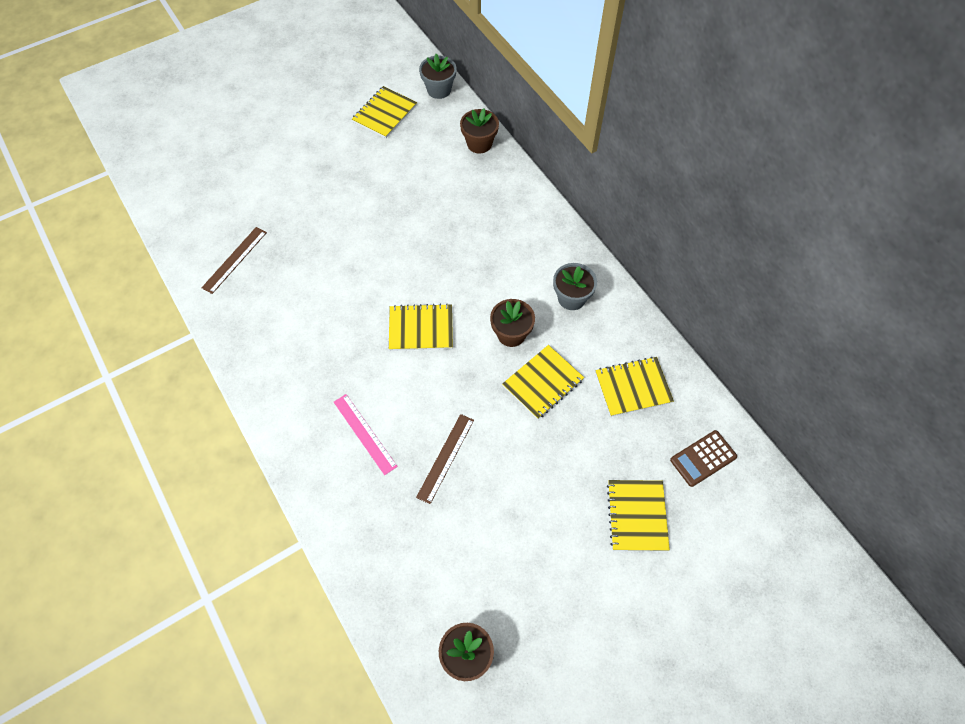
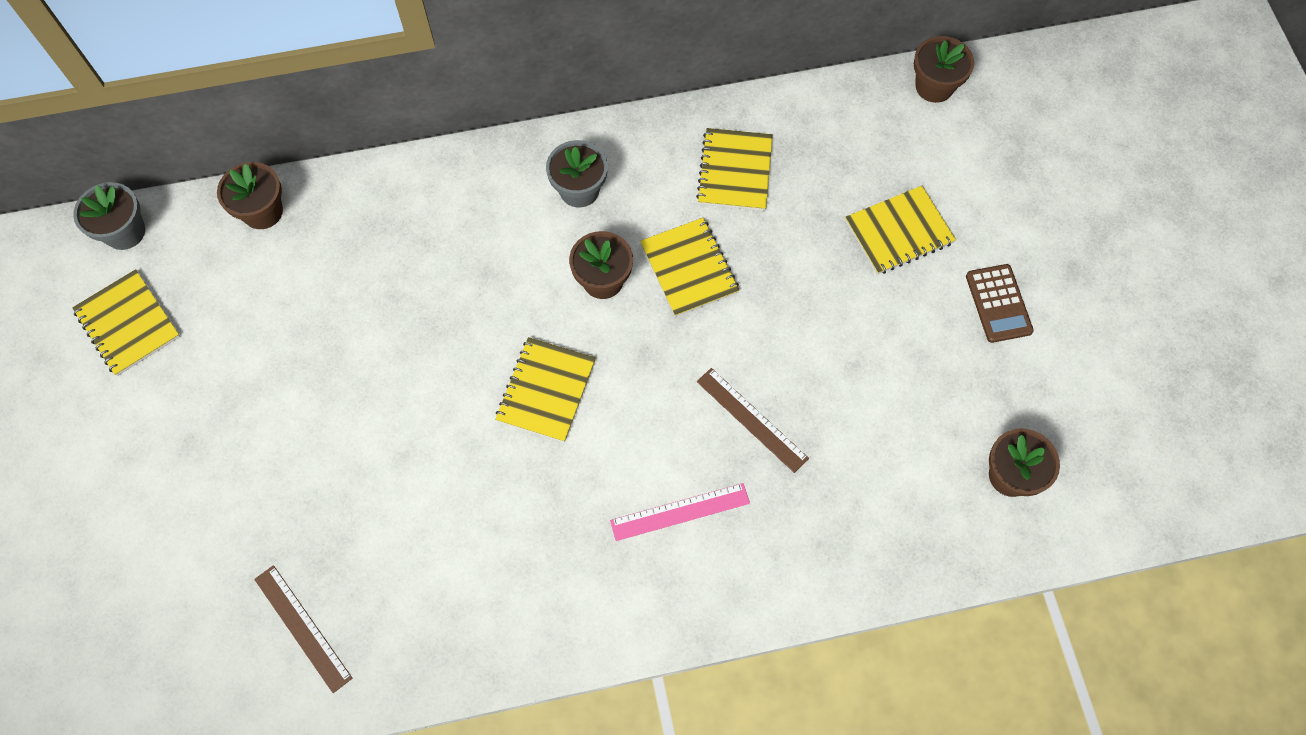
camera: 70 degrees left, 5 degrees up
(637, 516) = (898, 231): yellow notebook -> yellow notebook turned 45 degrees counterclockwise
(703, 458) = (852, 136): brown calculator -> brown calculator (998, 303)
(781, 507) = (934, 86): none -> brown flower pot

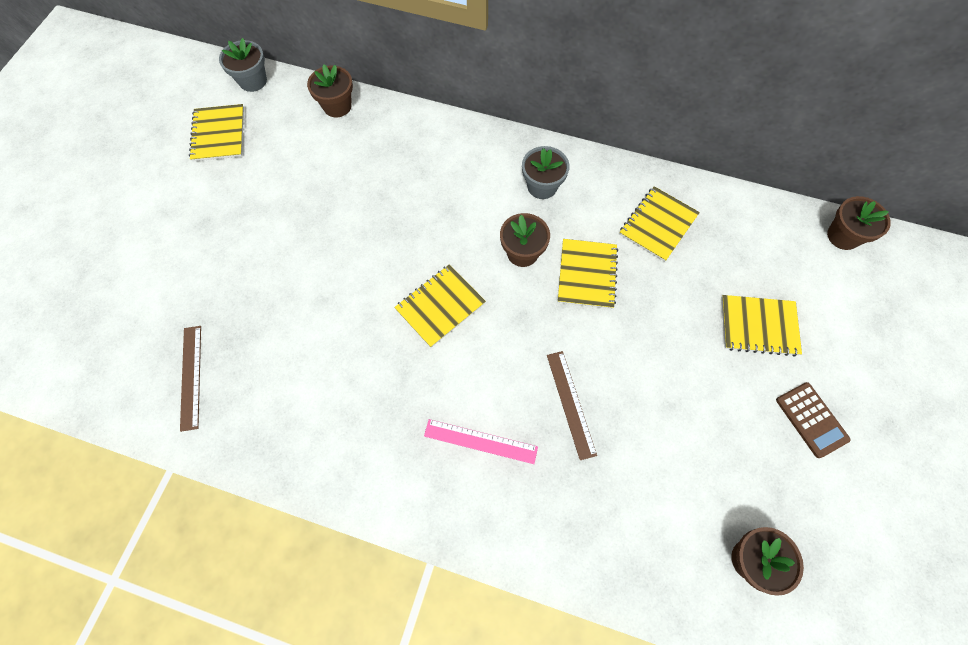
camera: 30 degrees right, 0 degrees up
(998, 303) = (811, 419): brown calculator -> brown calculator turned 45 degrees counterclockwise

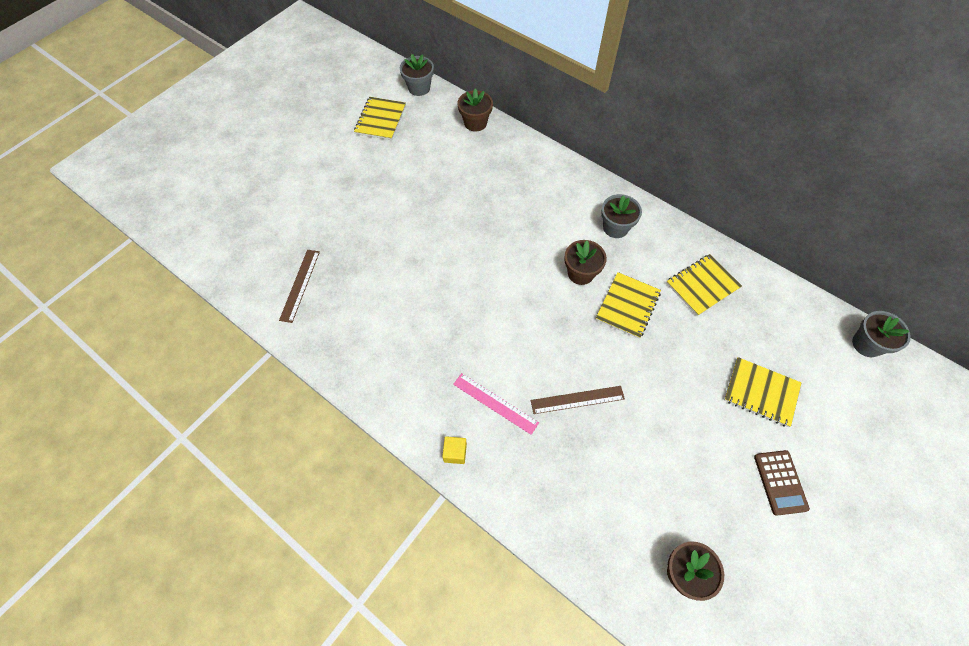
camera: 20 degrees right, 5 degrees down
(440, 306) = (500, 293): yellow notebook -> none
(455, 518) = (455, 453): none -> yellow cube
(570, 403) = (577, 399): brown ruler -> brown ruler turned 75 degrees clockwise
(843, 236) = (867, 344): brown flower pot -> grey flower pot

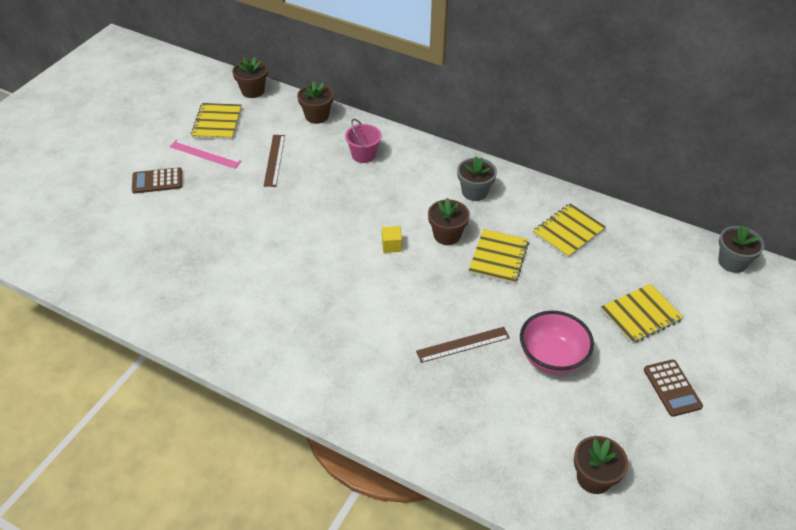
camera: 10 degrees left, 15 degrees down
(300, 285) = (156, 279): brown ruler -> brown ruler (274, 160)
(316, 177) = (157, 181): none -> brown calculator
(419, 88) = (253, 91): grey flower pot -> brown flower pot
(455, 453) = (347, 407): yellow cube -> yellow cube (391, 245)
(495, 403) = (380, 358): pink ruler -> pink ruler (205, 154)
(513, 172) = (363, 155): none -> pink bucket
(663, 428) = (552, 358): none -> pink bowl
(761, 392) = (640, 315): yellow notebook -> yellow notebook turned 45 degrees counterclockwise

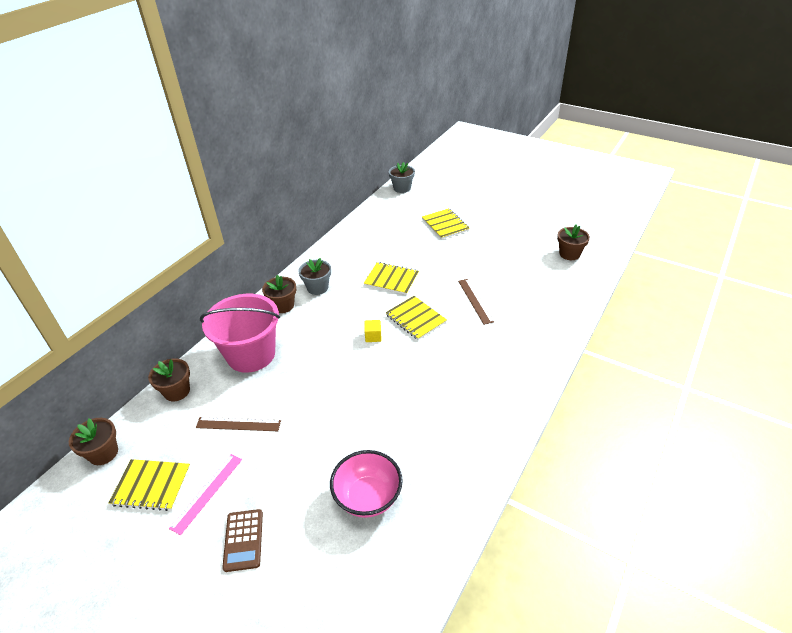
camera: 85 degrees left, 5 degrees down
(363, 155) = (251, 354): pink bucket -> pink bucket, size x2.06
(447, 235) = (364, 304): brown flower pot -> brown flower pot (283, 305)
(552, 358) = (483, 262): pink bowl -> pink bowl (368, 497)
(568, 232) = (368, 246): yellow notebook -> yellow notebook (416, 319)
(672, 388) = (500, 220): brown calculator -> none

